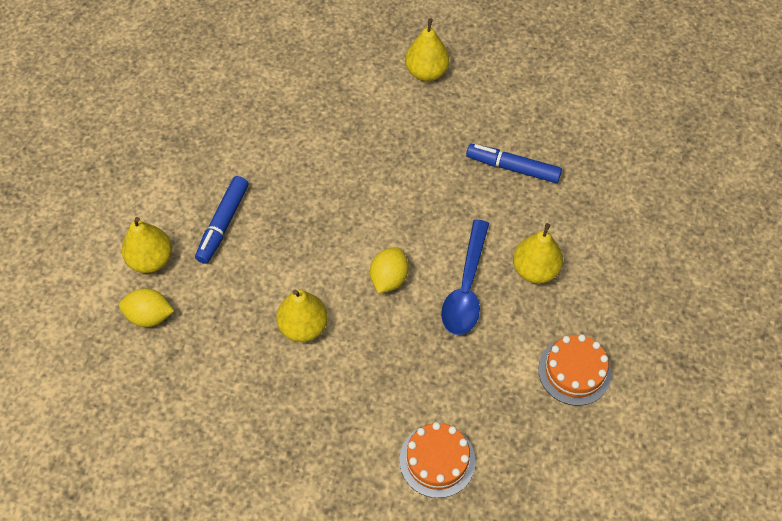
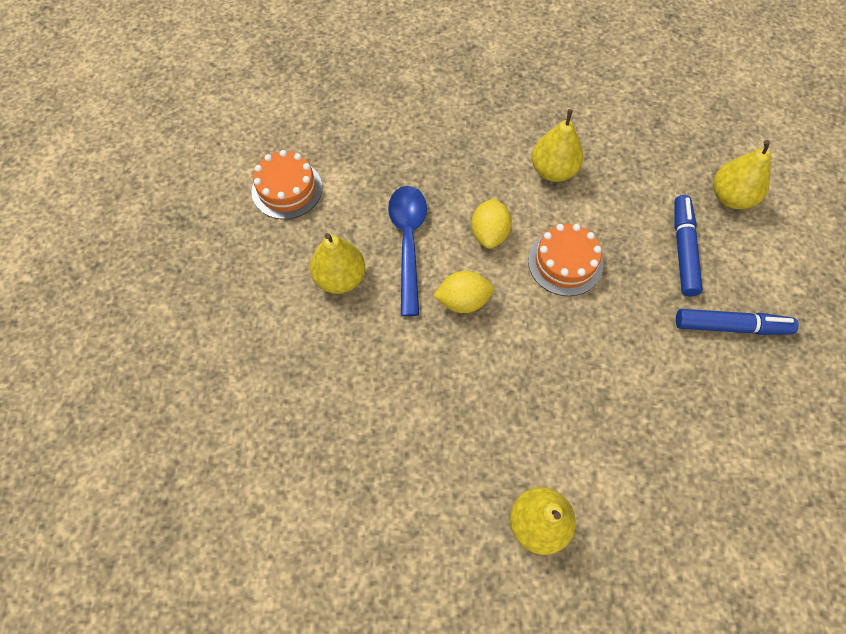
camera: 165 degrees right, 5 degrees up
(149, 316) = (698, 148): yellow lemon -> yellow lemon (463, 301)
(437, 460) = (396, 95): orange cake -> orange cake (565, 262)
(513, 168) = (388, 399): blue marker -> blue marker (731, 326)

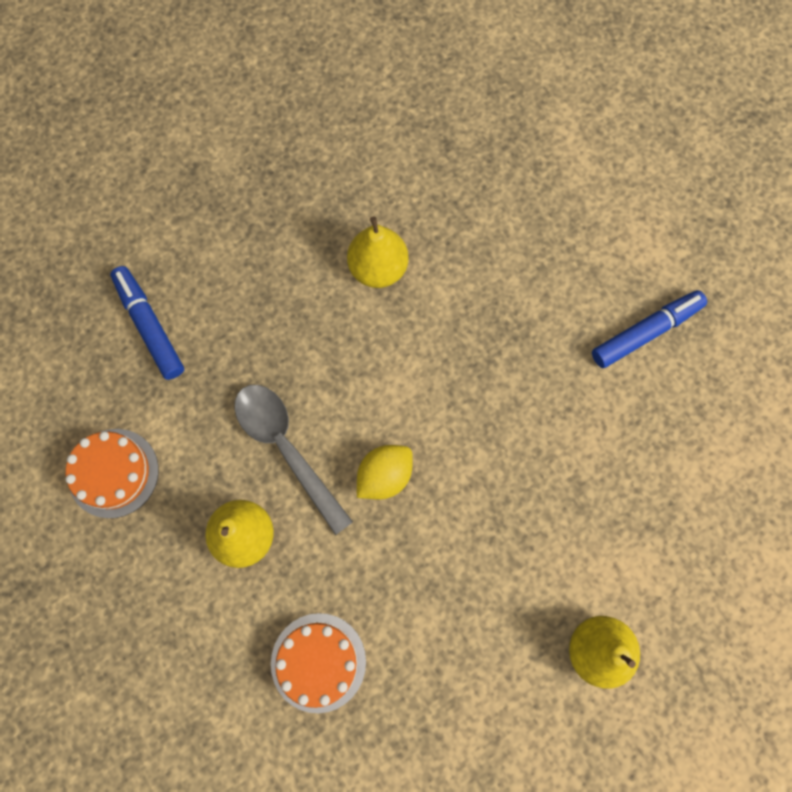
camera: 35 degrees left, 10 degrees up
(408, 242) = (286, 448): blue spoon -> grey spoon
(489, 233) = (361, 383): yellow lemon -> none
(565, 262) = (455, 366): orange cake -> orange cake (318, 662)
(683, 249) = (556, 277): blue marker -> blue marker (150, 326)
(731, 197) = (566, 188): yellow pear -> none

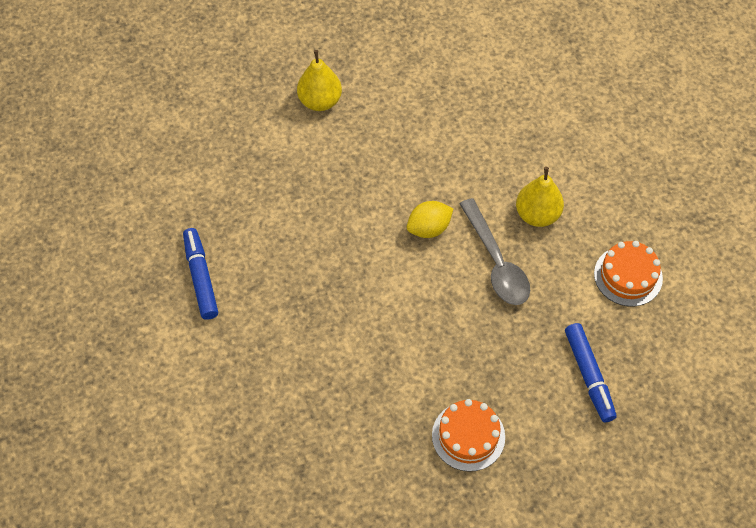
camera: 165 degrees left, 15 degrees down
(318, 662) = (501, 134): orange cake -> orange cake (468, 436)
(378, 268) = (392, 376): yellow pear -> none
(646, 332) = (201, 277): blue marker -> blue marker turned 90 degrees clockwise

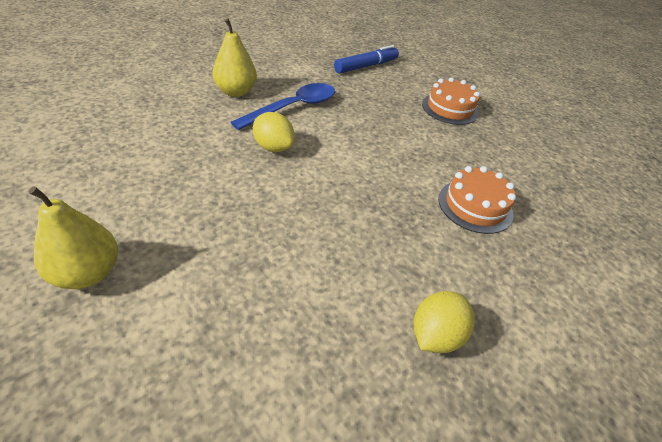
camera: 115 degrees left, 15 degrees down
(201, 277) = (435, 335): blue marker -> yellow lemon
(496, 262) = (293, 108): grey spoon -> blue spoon
(628, 276) = (278, 55): orange cake -> orange cake (475, 206)

